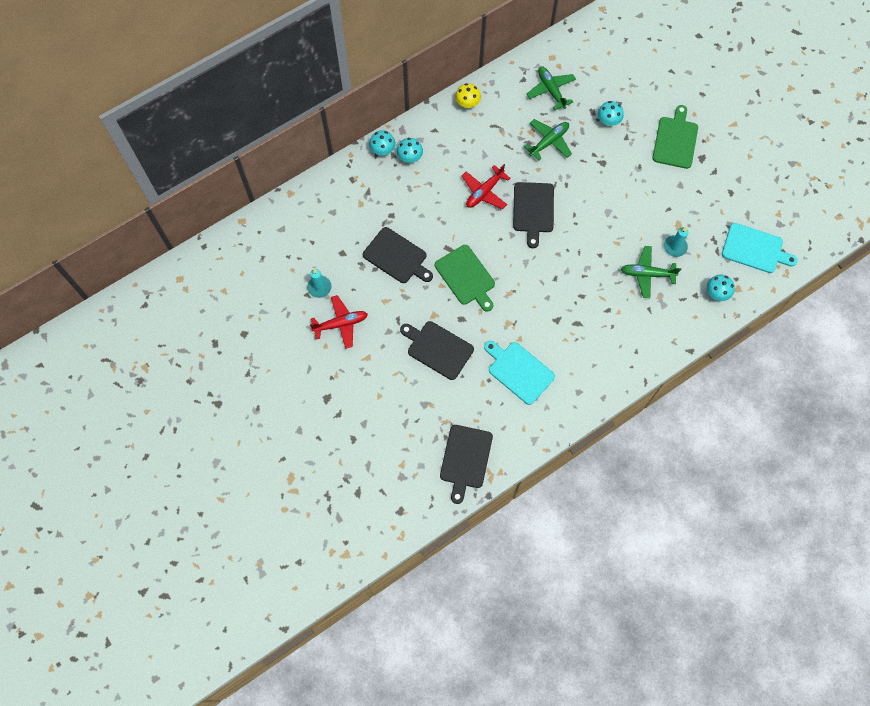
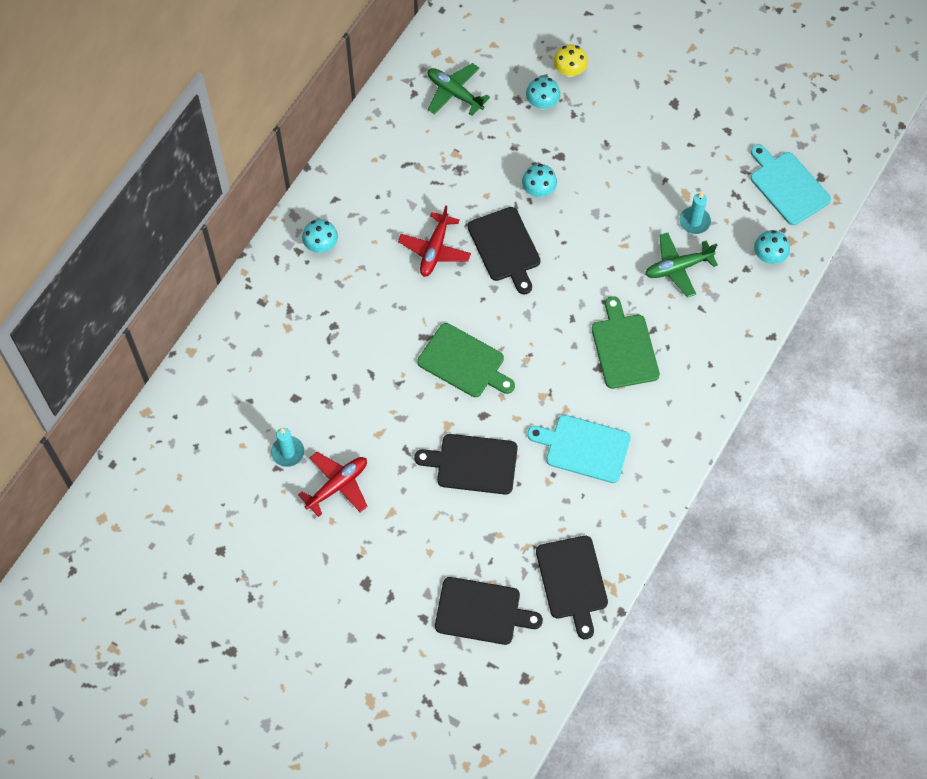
camera: 25 degrees left, 5 degrees down
(383, 150) = (282, 250): turquoise mushroom -> turquoise mushroom (538, 190)
(397, 257) = (366, 374): black cutting board -> black cutting board (481, 611)
(467, 103) = (359, 150): yellow mushroom -> yellow mushroom (569, 71)
(549, 142) = (483, 157): green plane -> none
(675, 140) = (633, 94): green cutting board -> green cutting board (624, 348)
(755, 249) = (787, 186): turquoise cutting board -> turquoise cutting board turned 120 degrees counterclockwise

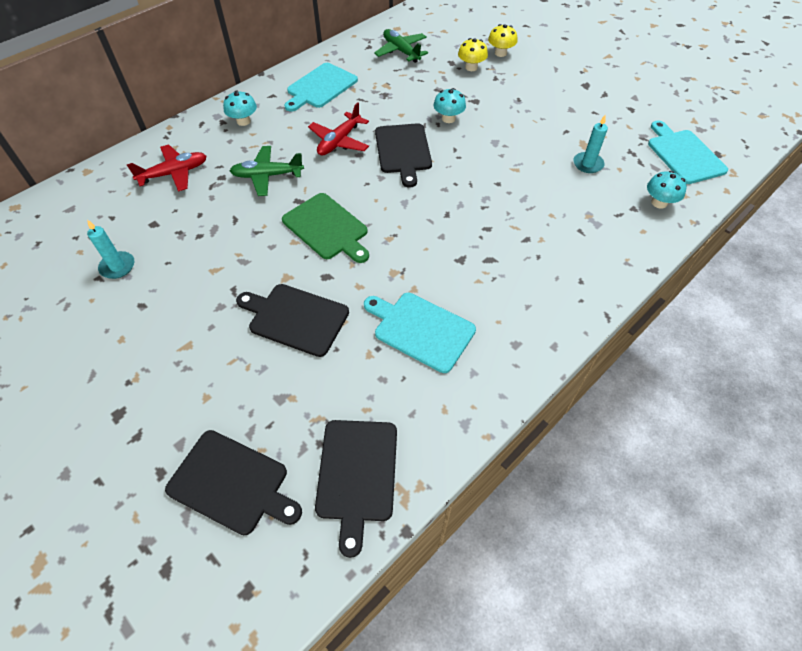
camera: 15 degrees right, 10 degrees down
(337, 485) = (147, 307): red plane -> red plane (174, 173)
(383, 174) = (320, 87): none -> turquoise cutting board
(542, 103) = (471, 67): turquoise mushroom -> yellow mushroom
(624, 348) = (492, 248): green cutting board -> none
(678, 268) = (564, 195): green plane -> green plane (267, 176)

